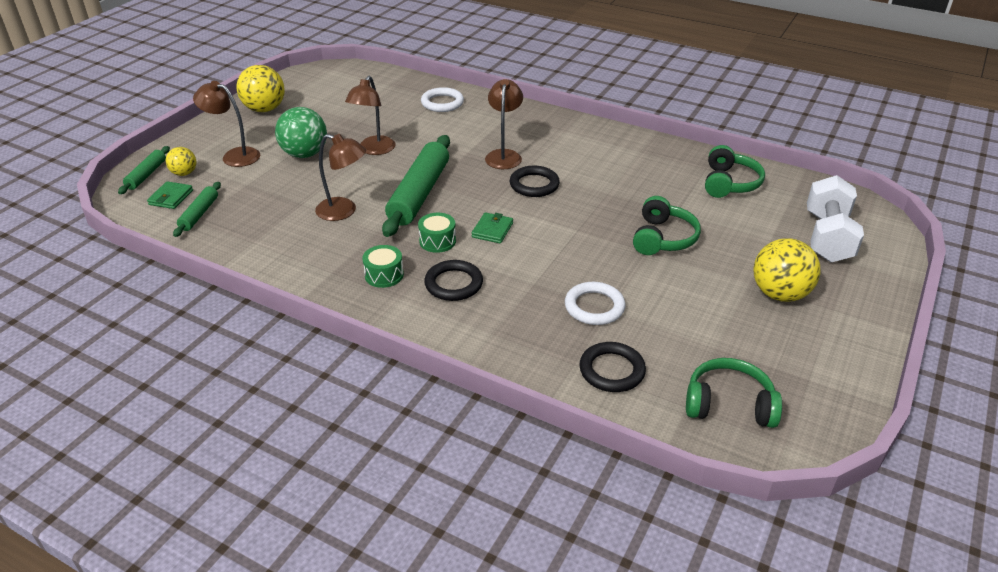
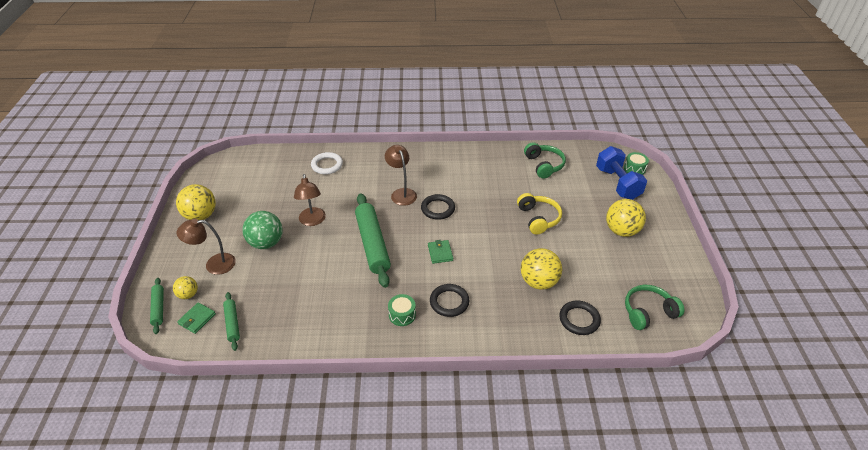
camera: 30 degrees left, 5 degrees up
(171, 197) = (197, 319): green wallet -> green wallet turned 45 degrees clockwise
(344, 211) = (334, 278): brown lamp -> none
(437, 241) = (414, 275): green drum -> green drum (634, 169)
(594, 307) = (538, 282): white ring -> yellow ball
(663, 238) = (538, 218): green headphones -> yellow headphones
(827, 237) = (617, 183): white dumbbell -> blue dumbbell

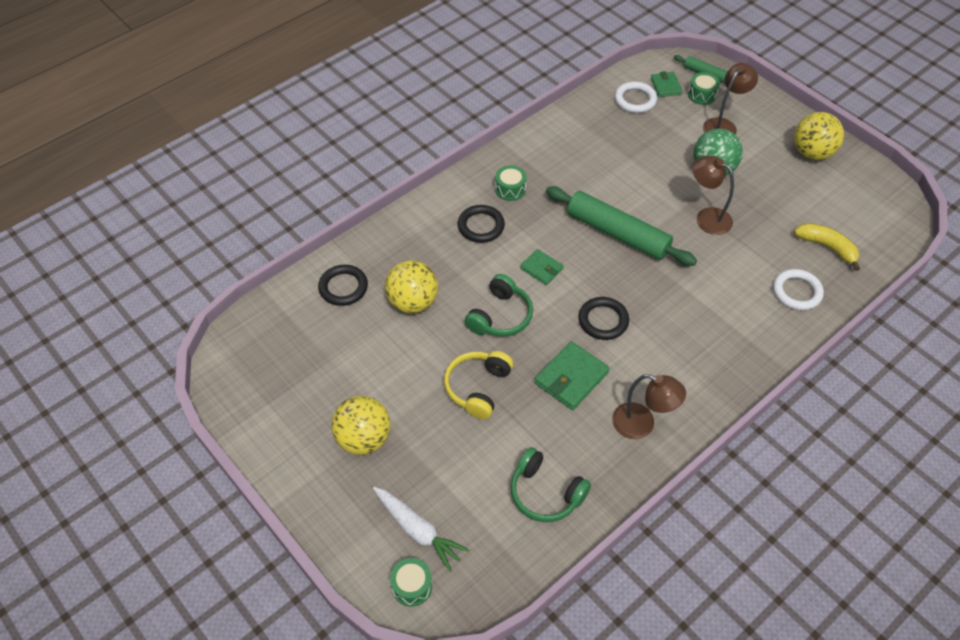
camera: 140 degrees right, 10 degrees up
(188, 295) = (702, 95): yellow ball -> green drum
(232, 323) = (635, 100): green rolling pin -> white ring
(280, 172) = (827, 247): none -> yellow banana
(401, 193) = (666, 313): brown lamp -> brown lamp (642, 425)
(484, 196) = (571, 378): none -> green wallet
(538, 218) = (478, 388): yellow headphones -> yellow headphones turned 75 degrees clockwise
(617, 183) = (418, 531): blue dumbbell -> white carrot
(648, 312) = (276, 340): green headphones -> green headphones (500, 316)

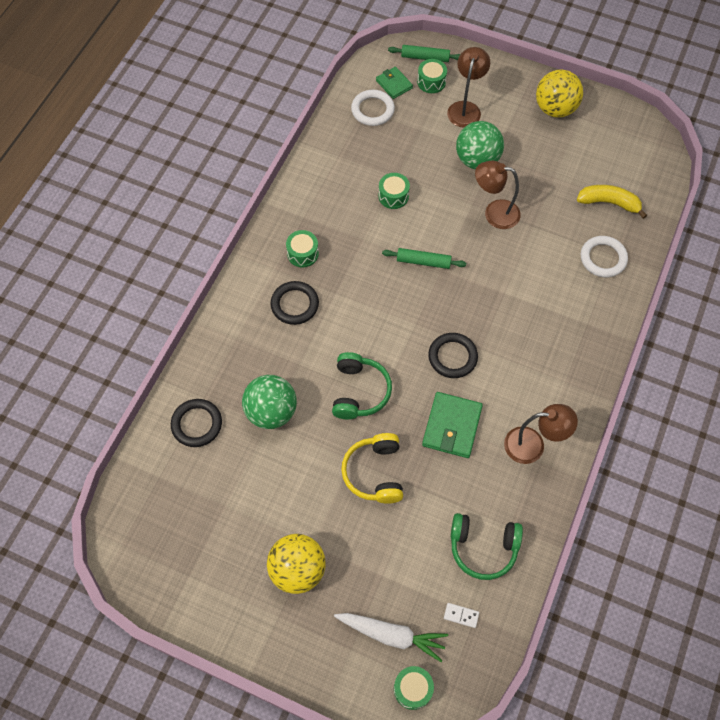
camera: 25 degrees left, 10 degrees up
(413, 302) = (271, 412): yellow ball -> green ball
(492, 543) = (461, 615): none -> white domino
(541, 268) = (372, 326): green wallet -> none
(617, 172) = (393, 196): none -> green drum
(617, 233) = (423, 261): green rolling pin -> green rolling pin, size x0.50

